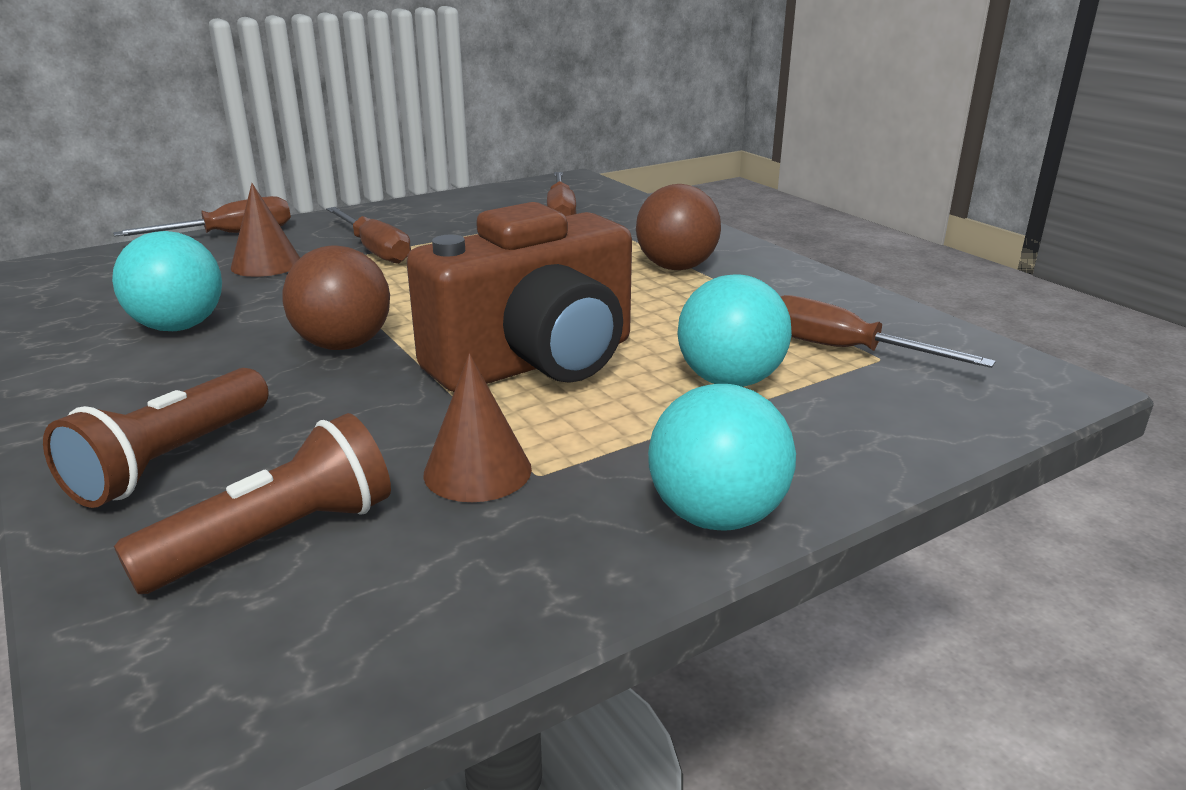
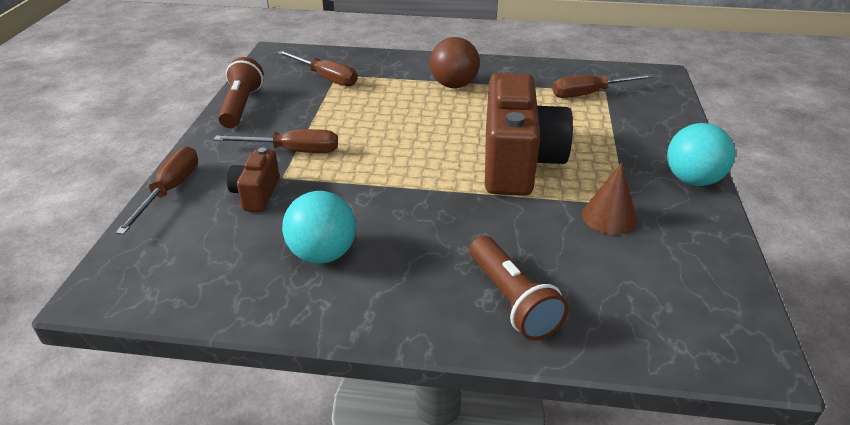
camera: 50 degrees left, 10 degrees up
(266, 264) = (256, 194): brown cone -> brown camera
(277, 538) = (621, 288): brown flashlight -> brown flashlight (241, 106)
(343, 345) = (428, 207): brown ball -> none
(730, 381) = (589, 128): turquoise ball -> none

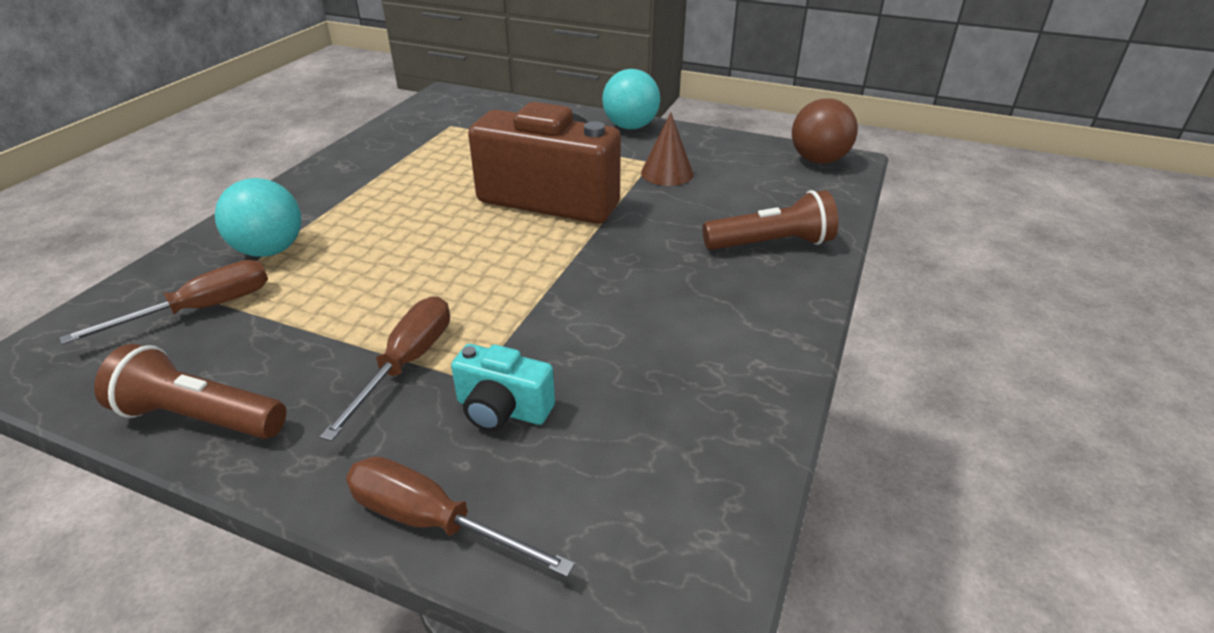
camera: 75 degrees left, 0 degrees up
(256, 194) = (502, 409): brown camera -> turquoise camera
(322, 254) = (667, 355): turquoise ball -> turquoise ball (270, 250)
(454, 85) = (346, 205): brown ball -> brown ball (818, 160)
(589, 94) = (448, 133): brown screwdriver -> none

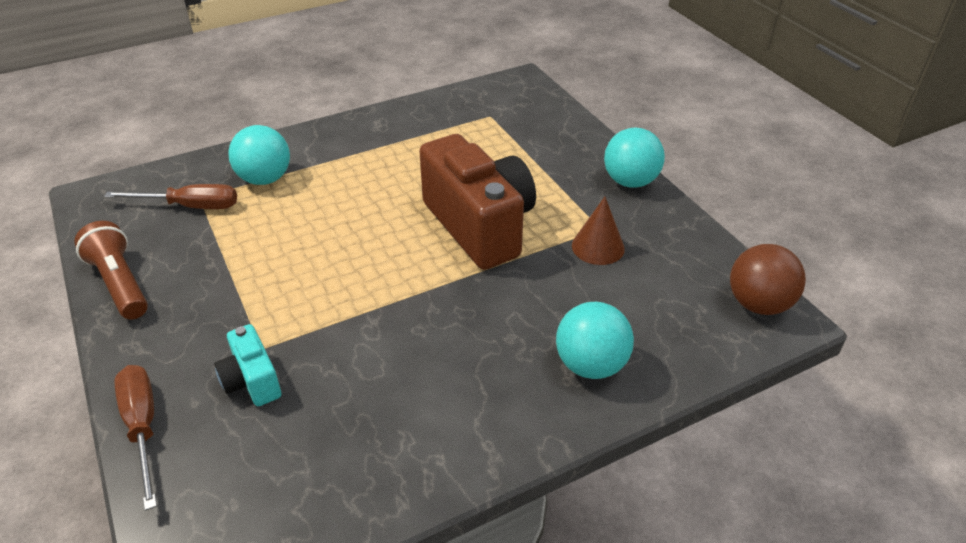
camera: 40 degrees right, 5 degrees up
(407, 363) = (242, 312): brown screwdriver -> none
(771, 244) = (590, 365): brown flashlight -> turquoise ball

